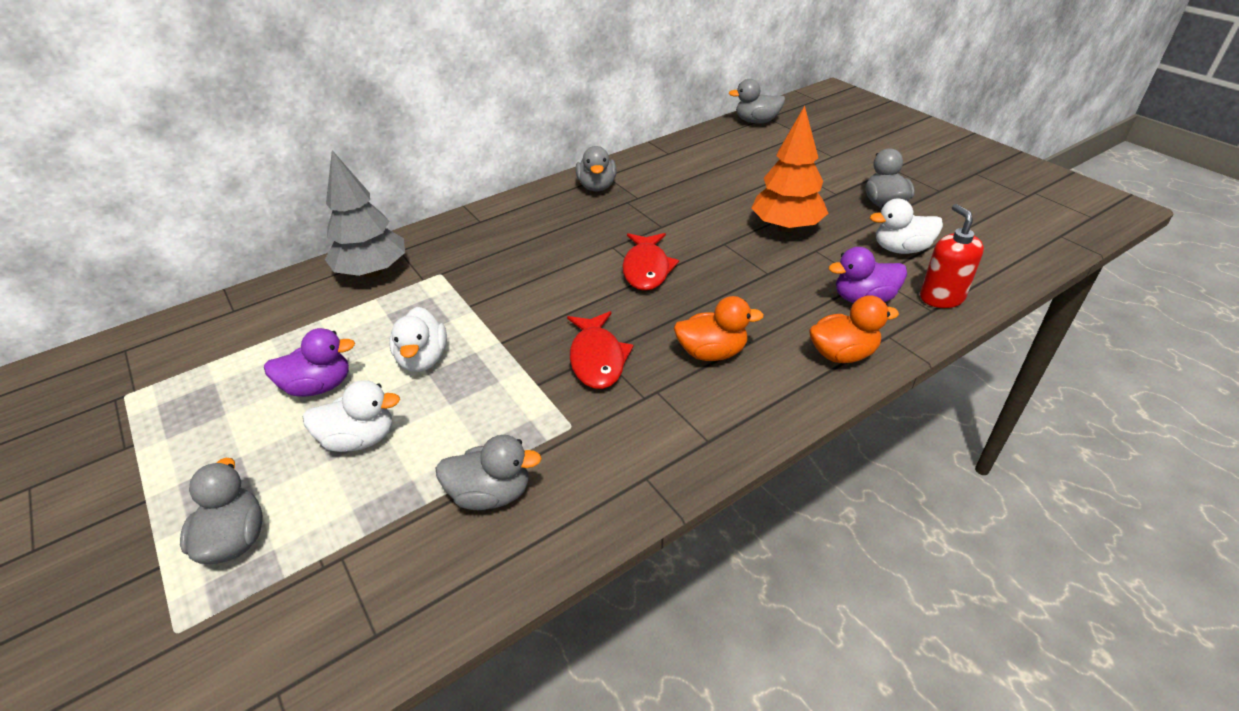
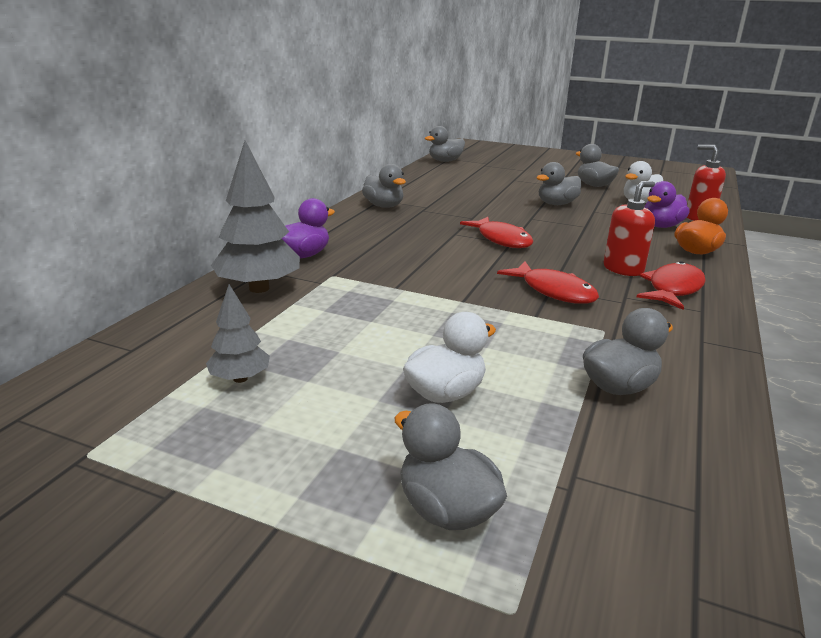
camera: 35 degrees left, 15 degrees down
(259, 365) = (240, 378): none -> grey tree
(319, 386) = (338, 373): purple duck -> purple duck (303, 255)
(423, 359) = (412, 328): white duck -> none
(712, 352) = (623, 269): orange duck -> red soap dispenser
(723, 399) = (673, 289): none -> red fish
(786, 227) = (556, 204): orange tree -> grey duck

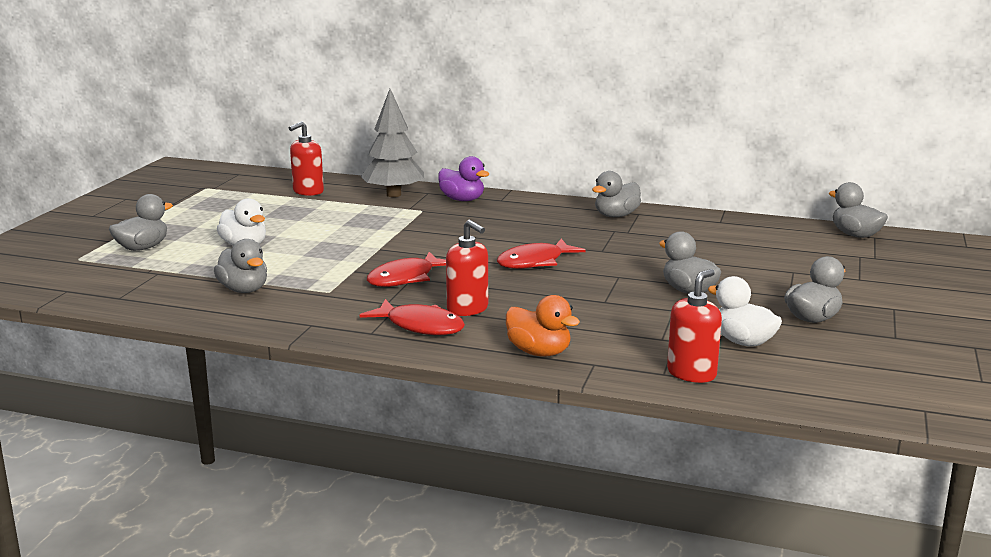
camera: 85 degrees right, 5 degrees down
(199, 346) = (308, 191): none -> red soap dispenser
(240, 378) = (269, 203): grey tree -> none
(661, 226) = (631, 343): purple duck -> none

